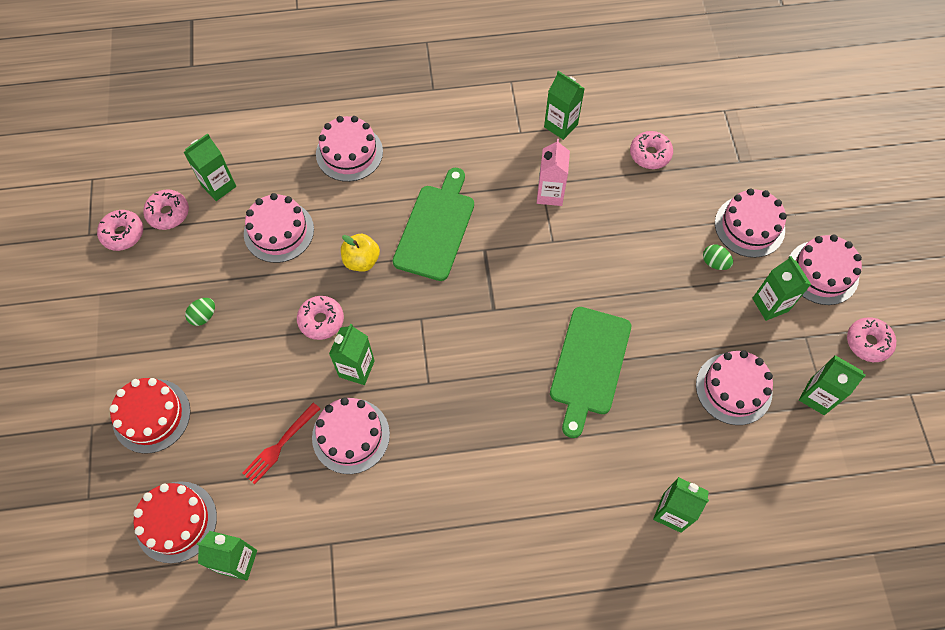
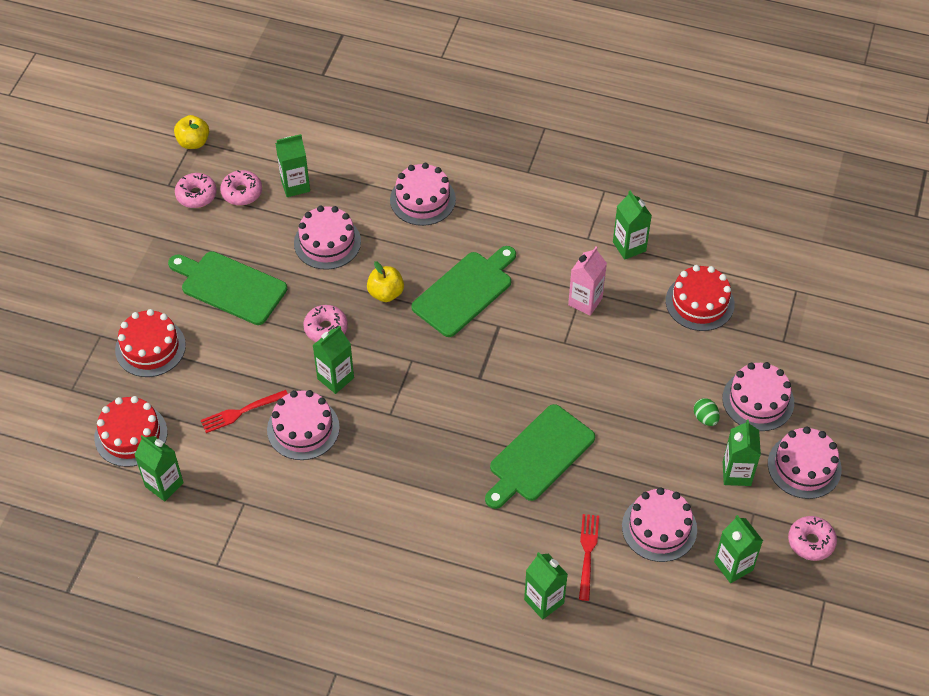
camera: 25 degrees right, 10 degrees down
(94, 180) = (193, 142): none -> yellow apple
(203, 316) = (230, 286): green egg -> green cutting board
(650, 154) = (699, 302): pink donut -> red cake
(685, 444) = (587, 553): none -> red fork

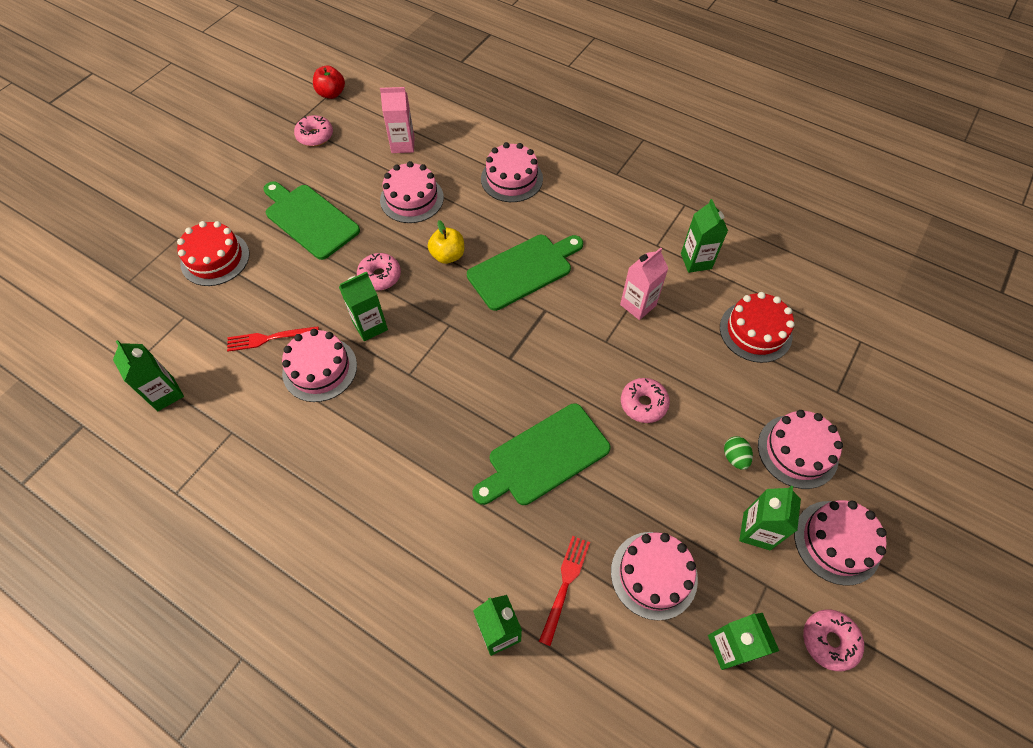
camera: 15 degrees right, 5 degrees up
(131, 435) = (159, 337): red cake -> none
(193, 142) = (331, 94): yellow apple -> red apple
(242, 192) = (354, 141): pink donut -> pink donut (643, 404)
(295, 185) = (403, 145): green carton -> pink carton

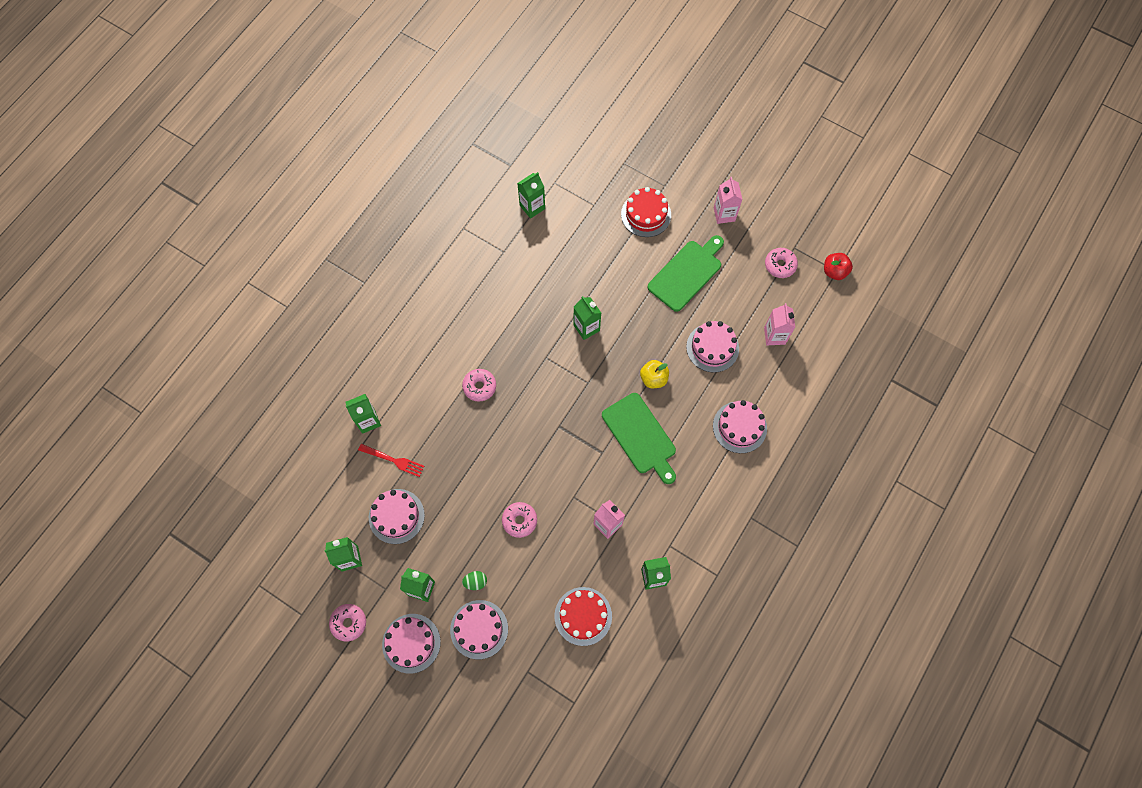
camera: 90 degrees right, 10 degrees up
(236, 181) = (724, 214): none -> pink carton
(269, 338) = (576, 262): red fork -> none
(320, 369) = (550, 298): pink cake -> none
(380, 276) = (632, 330): pink donut -> pink donut (479, 387)
(544, 456) = (480, 449): green cutting board -> none

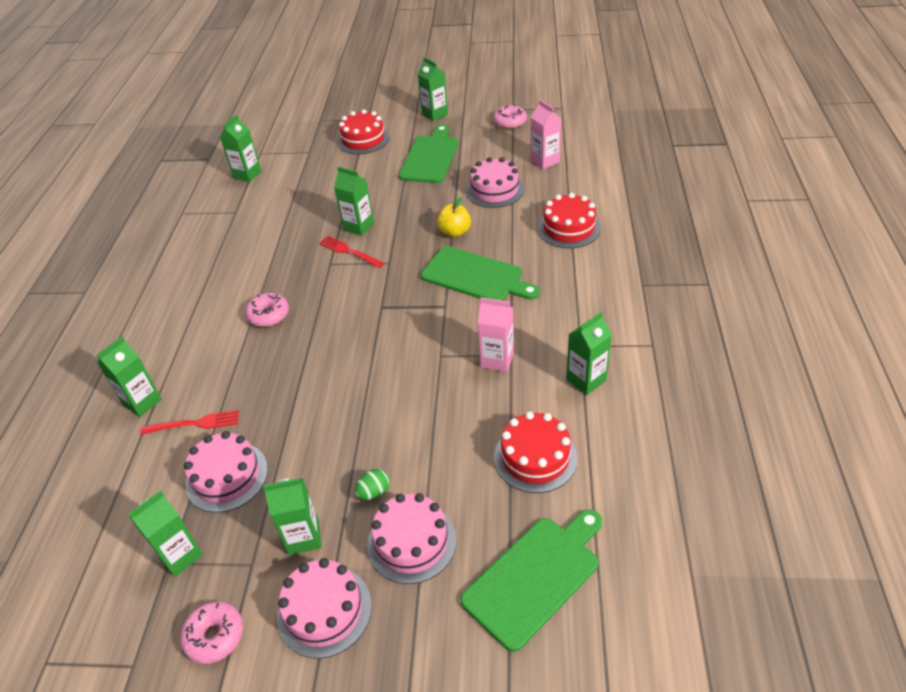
camera: 25 degrees left, 25 degrees down
(519, 521) = (391, 405): pink donut -> none
(533, 693) = (535, 577): none -> green cutting board
(565, 352) = (349, 251): none -> red fork
(724, 214) = (435, 114): pink carton -> green carton
(739, 427) = (568, 228): pink cake -> red cake
(834, 271) = (560, 108): red apple -> none

